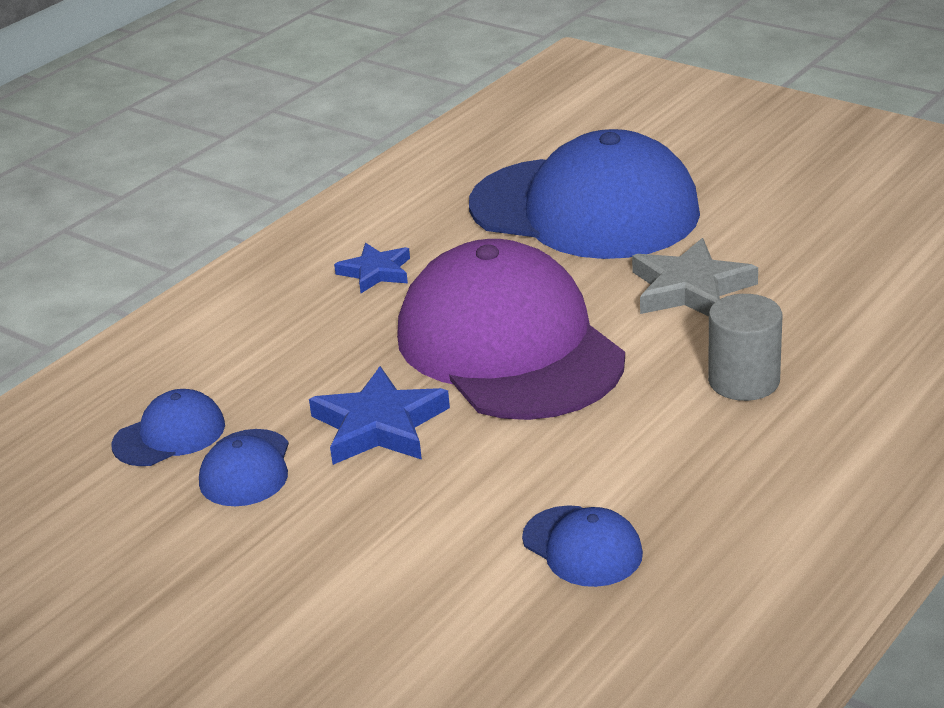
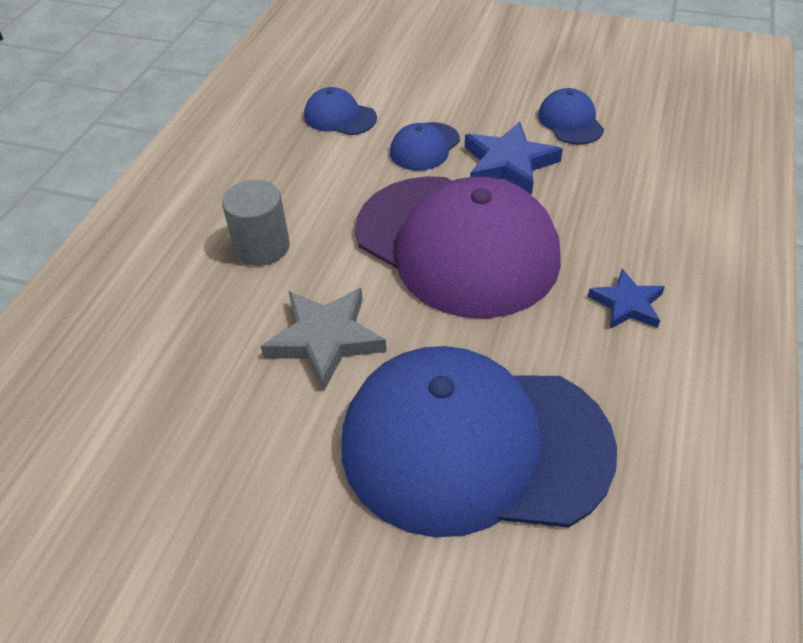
camera: 160 degrees right, 15 degrees up
(169, 435) = (642, 132): blue cap -> blue cap (424, 147)

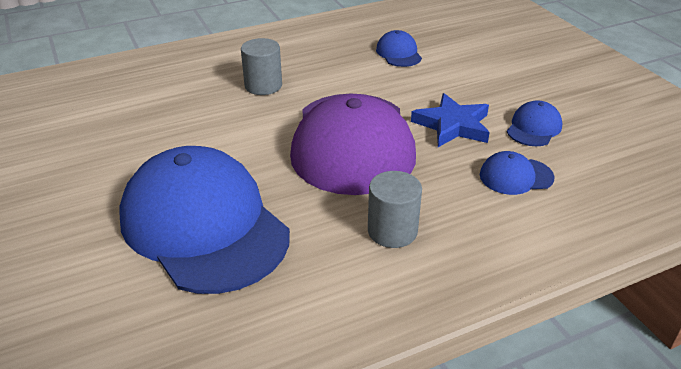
camera: 45 degrees right, 10 degrees down
(325, 339) = (222, 138): grey star -> none
(424, 147) = (419, 91): blue cap -> blue cap (516, 176)
(627, 304) = (392, 231): blue star -> grey cylinder

